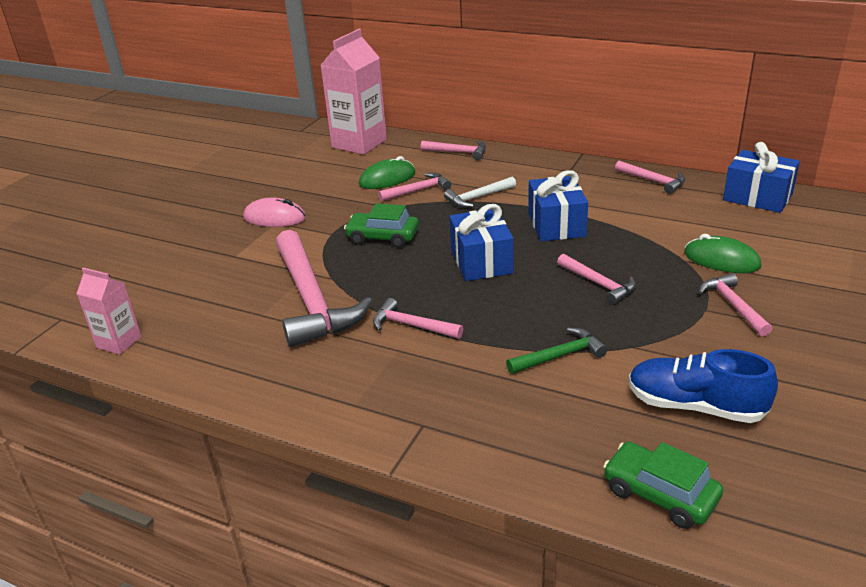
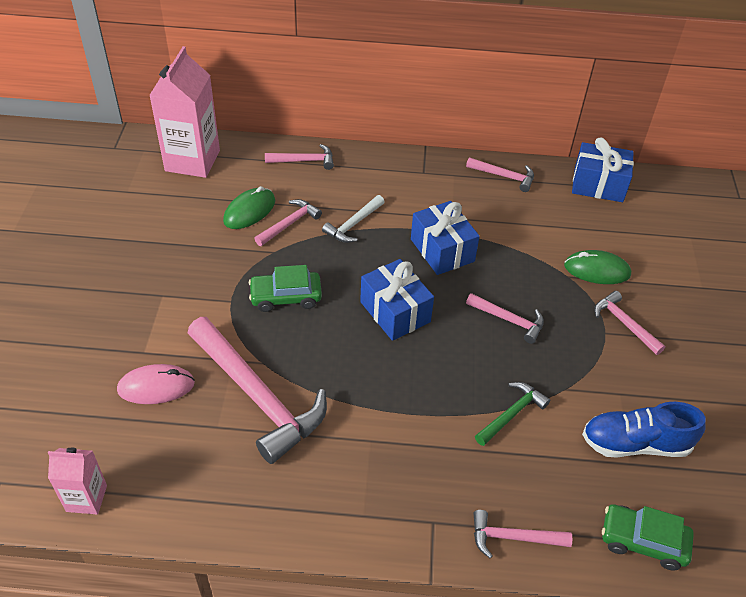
camera: 25 degrees left, 15 degrees up
(274, 218) = (158, 289): pink mouse -> pink mouse (156, 387)
(412, 326) = (369, 408): pink hammer -> pink hammer (513, 538)

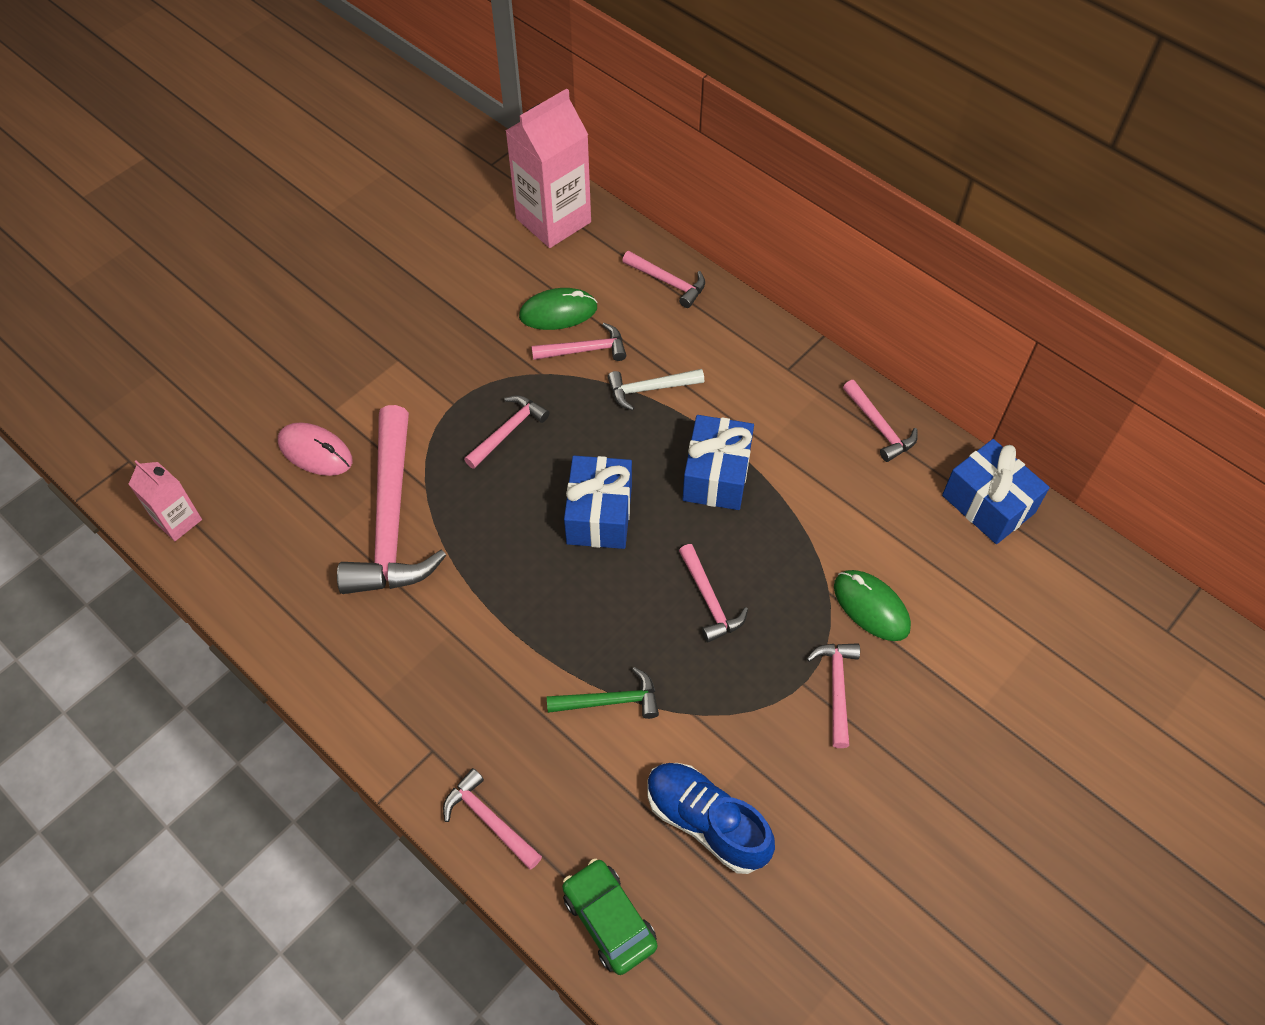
camera: 40 degrees right, 10 degrees up
(286, 297) = (508, 431): green car -> pink hammer

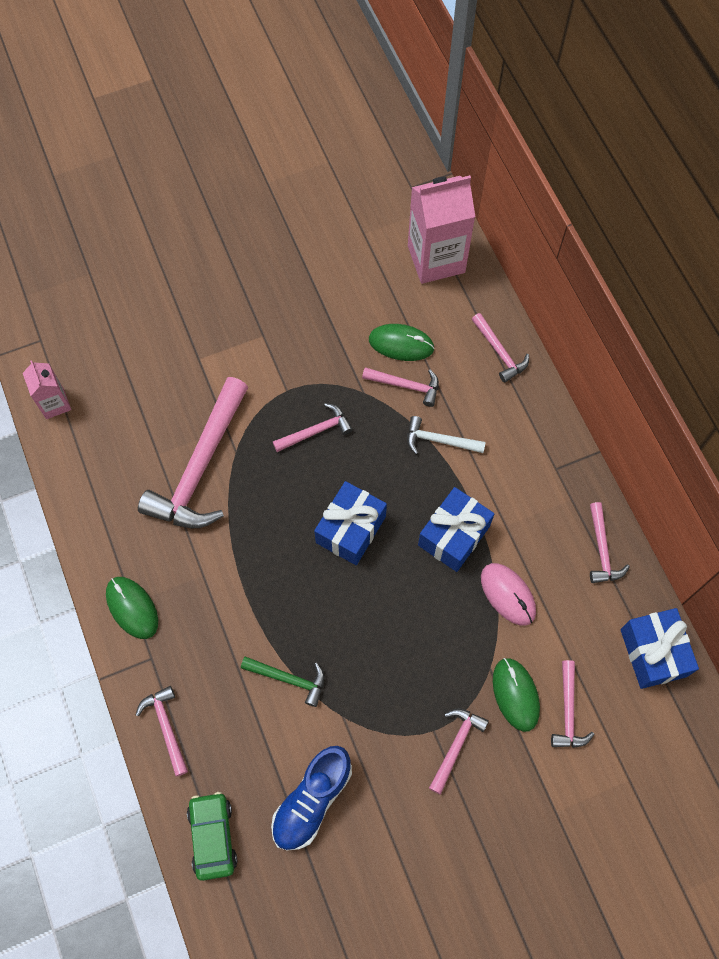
camera: 25 degrees right, 10 degrees up
(315, 452) = (171, 388): pink mouse -> pink mouse (508, 594)
(381, 704) = (132, 608): none -> green mouse
(706, 822) = (312, 800): blue shoe -> blue shoe turned 120 degrees counterclockwise
(709, 600) = (398, 634): pink hammer -> pink hammer (568, 711)

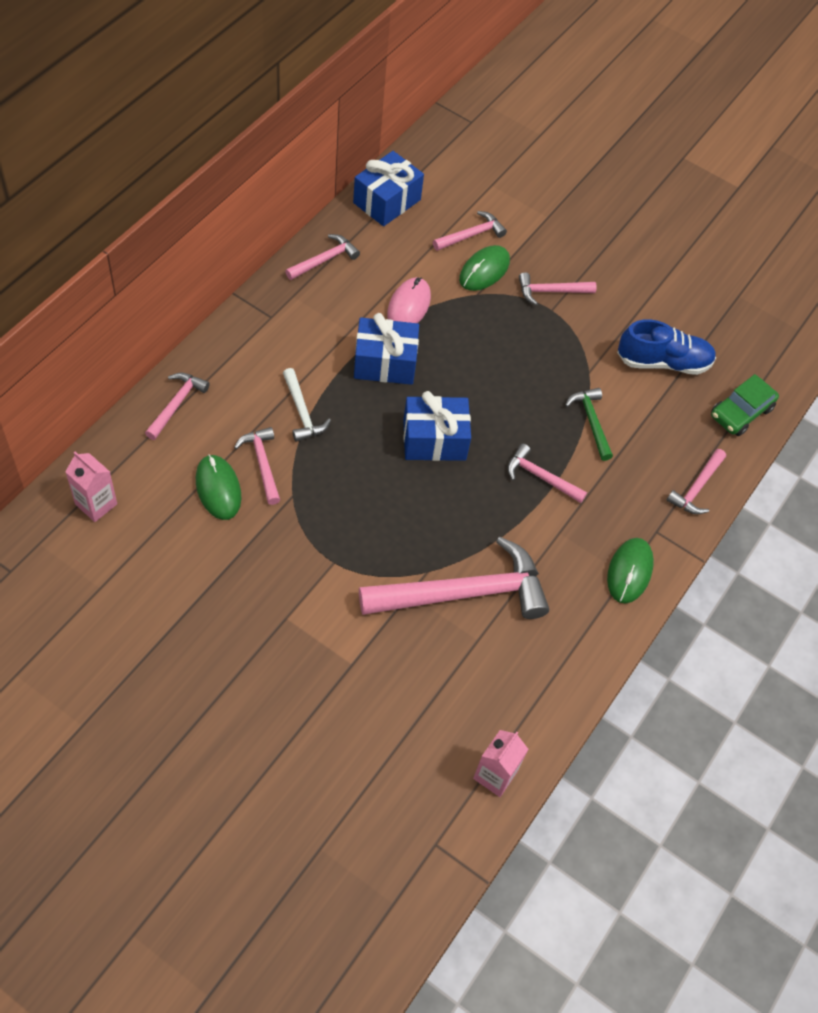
camera: 130 degrees left, 10 degrees down
(316, 431) = (359, 515): pink hammer -> pink hammer (541, 477)
(436, 259) = (96, 504): pink carton -> pink carton, size x0.54

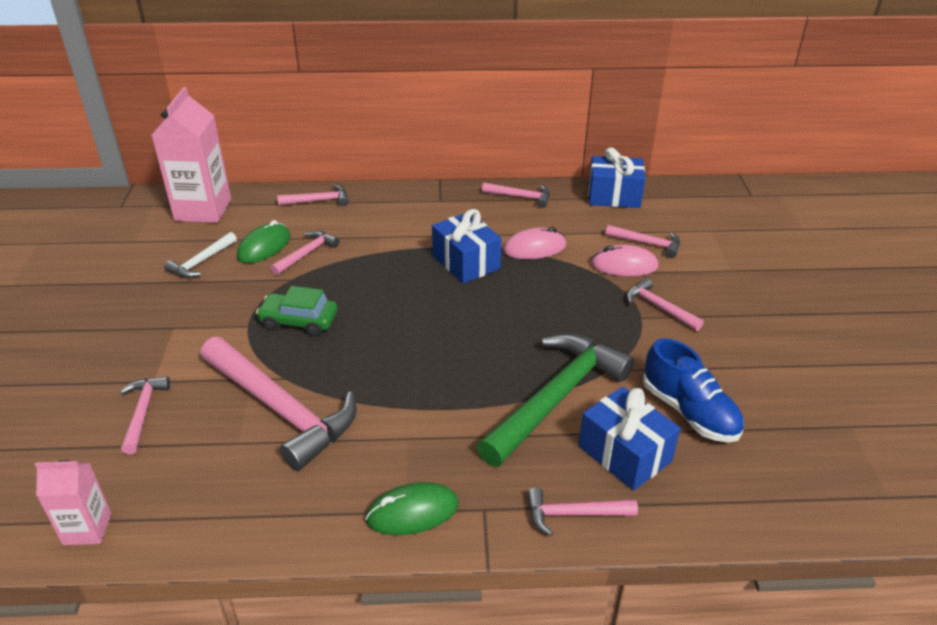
camera: 60 degrees right, 20 degrees down
(96, 504) = (203, 210): pink carton -> pink carton, size x1.86
(302, 412) = (373, 249): white hammer -> white hammer (202, 262)
(434, 440) = (423, 319): blue gift -> blue gift (624, 454)
(484, 270) = (624, 265): green mouse -> pink mouse
(541, 477) = (456, 396): pink hammer -> pink hammer (143, 412)
(591, 422) = (555, 398): green hammer -> green hammer, size x2.06
(741, 412) = (713, 502): green car -> green car (299, 321)

